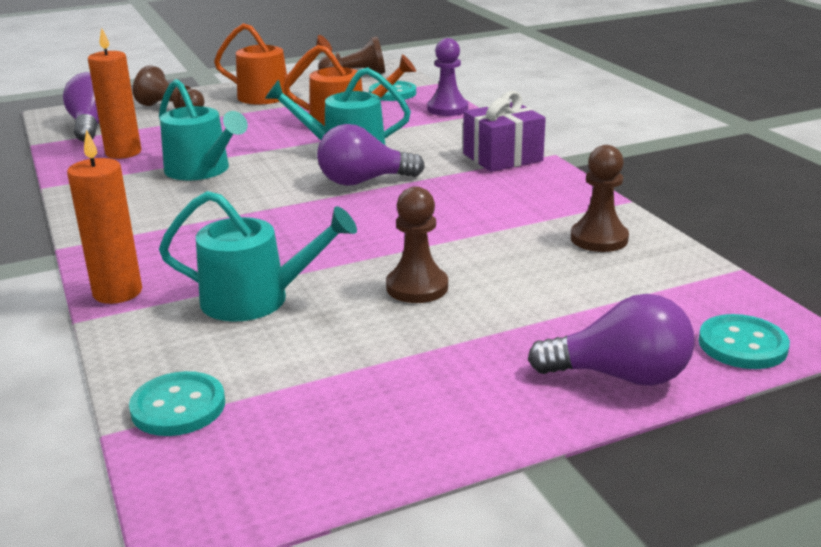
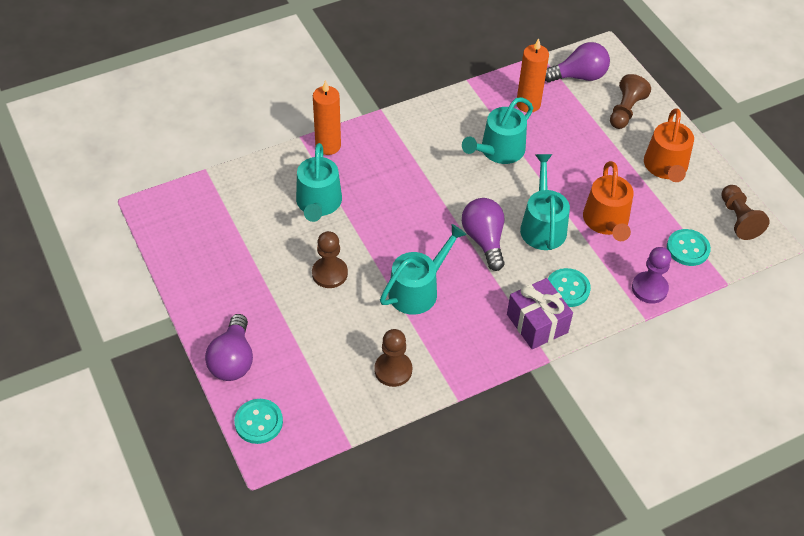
camera: 85 degrees right, 25 degrees up
(178, 407) = (222, 189): turquoise button -> turquoise button (567, 289)
(451, 222) = (418, 290): none -> turquoise watering can

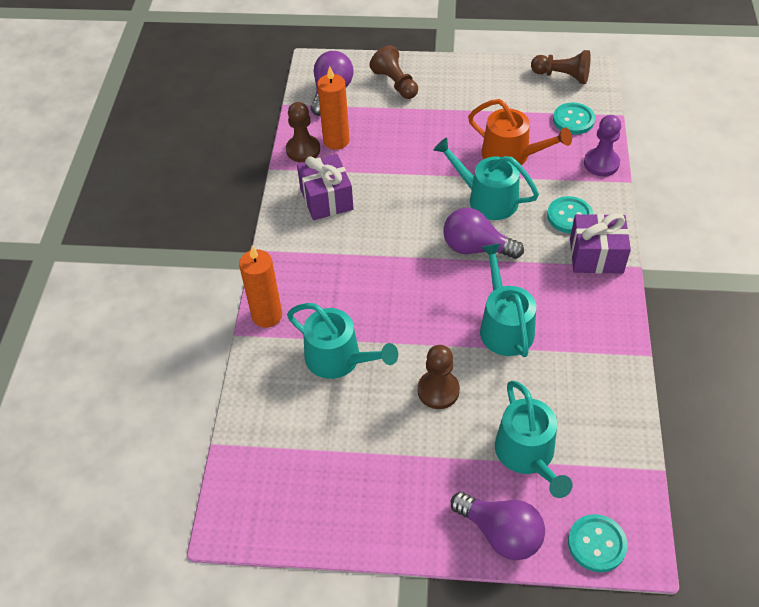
camera: 55 degrees left, 0 degrees up
(393, 370) = (591, 391): brown pawn -> brown pawn (303, 150)
(462, 127) = (326, 199): none -> purple gift
(499, 151) = (376, 187): turquoise watering can -> turquoise watering can (527, 454)
(666, 167) = (477, 90): orange watering can -> none

